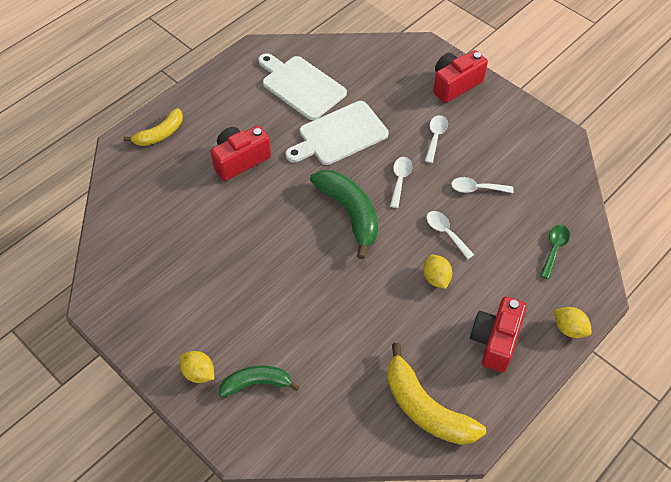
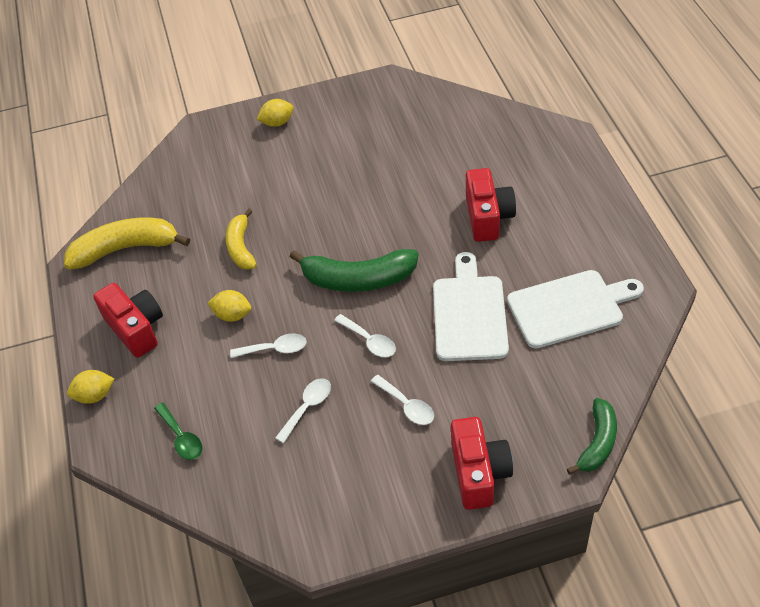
camera: 125 degrees right, 5 degrees down
(160, 134) = (564, 166): yellow banana -> yellow banana (241, 247)
(256, 383) = (239, 153): green banana -> green banana (598, 442)

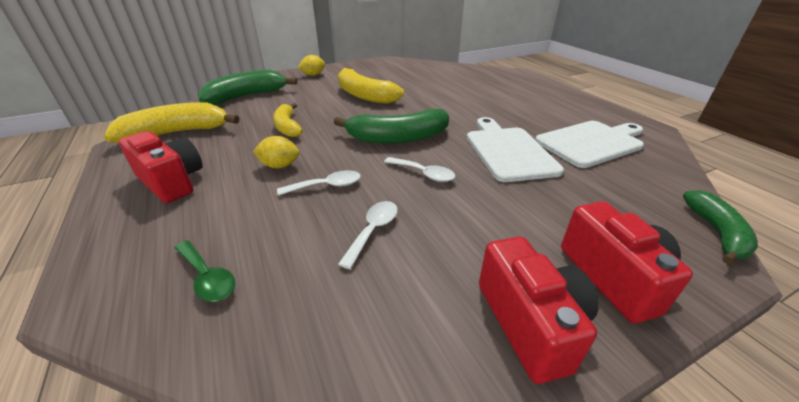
camera: 15 degrees left, 15 degrees down
(95, 395) = (97, 242): yellow lemon -> none
(192, 175) = (246, 96): none -> green banana
(336, 183) = (364, 95): none -> yellow banana
(407, 405) = (487, 219): white spoon -> none
(488, 217) = (488, 104): red camera -> red camera (530, 323)

